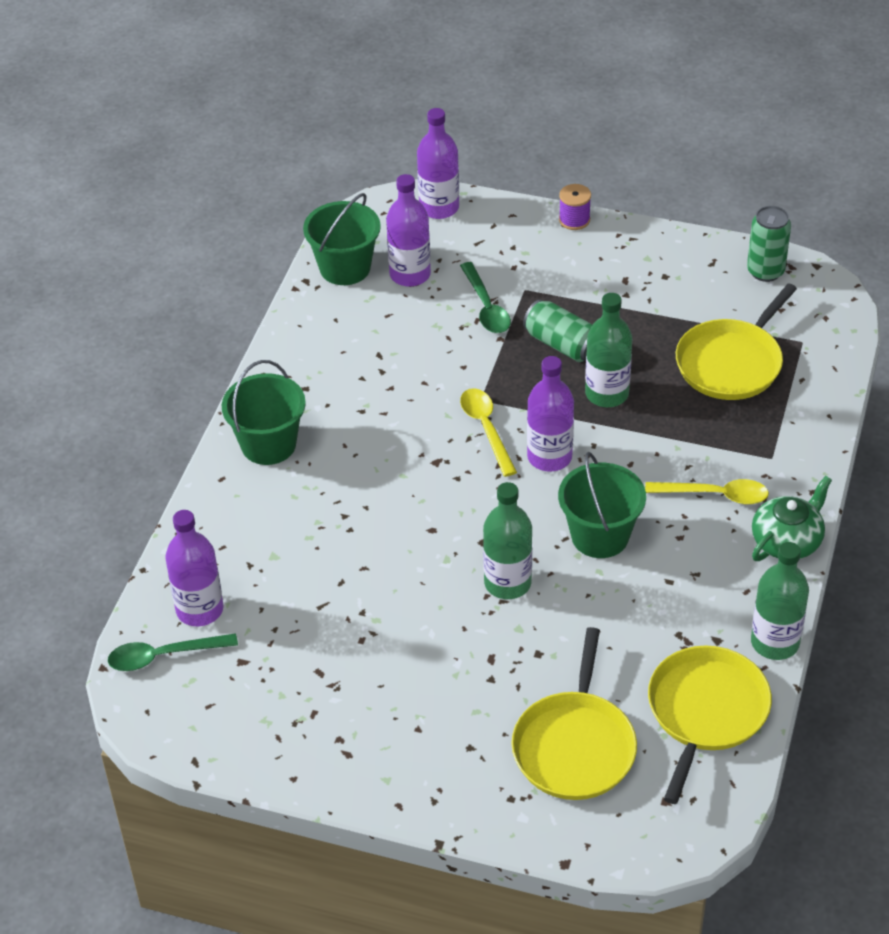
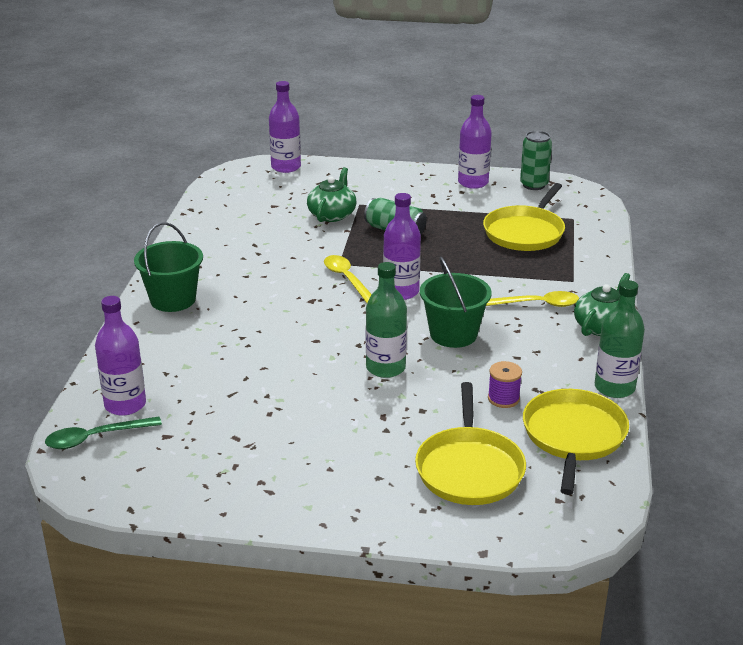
camera: 10 degrees left, 15 degrees down
(345, 268) = (220, 200): green bucket -> none
(410, 274) = (270, 201): purple bottle -> purple bottle (473, 182)
(486, 307) = (332, 214): green spoon -> green teapot
(574, 220) = (387, 167): purple spool -> purple spool (503, 398)
(607, 394) = (436, 254): green bottle -> none

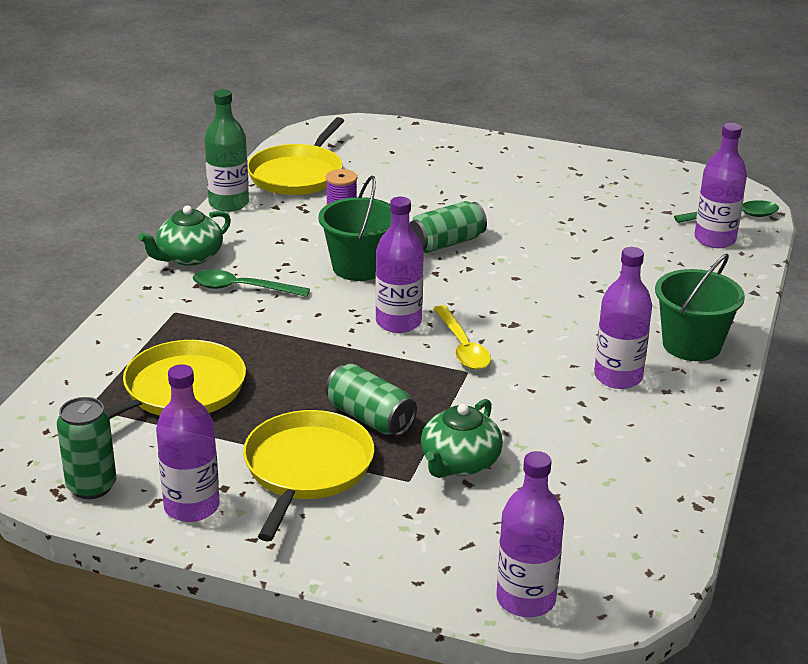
camera: 170 degrees left, 0 degrees up
(232, 271) = (618, 377): none -> purple bottle
(385, 368) = (446, 243): green bottle -> green can
(469, 468) = (401, 164): yellow pan -> yellow pan (306, 469)
(537, 304) = (242, 288): yellow spoon -> green spoon

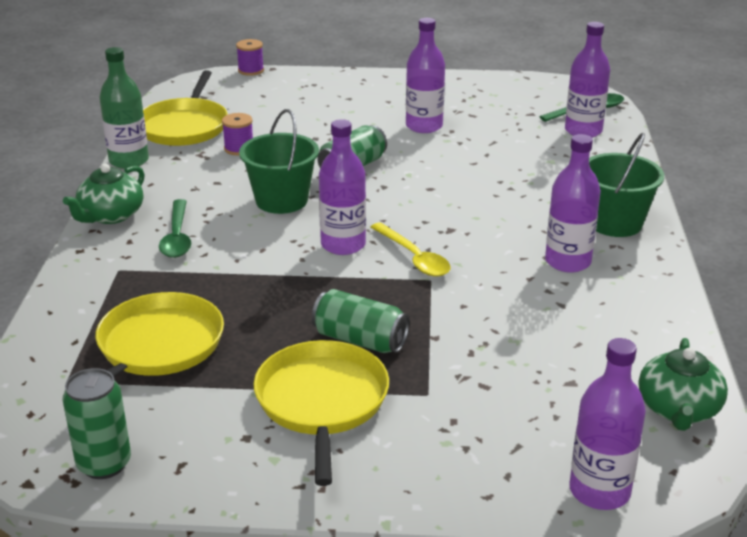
camera: 15 degrees left, 0 degrees up
(191, 506) = (221, 464): purple bottle -> purple bottle (424, 126)
(242, 288) = (177, 237): green spoon -> green spoon turned 90 degrees counterclockwise
(392, 122) = (251, 70): none -> purple spool
(459, 463) = (467, 367): green teapot -> green teapot (678, 409)

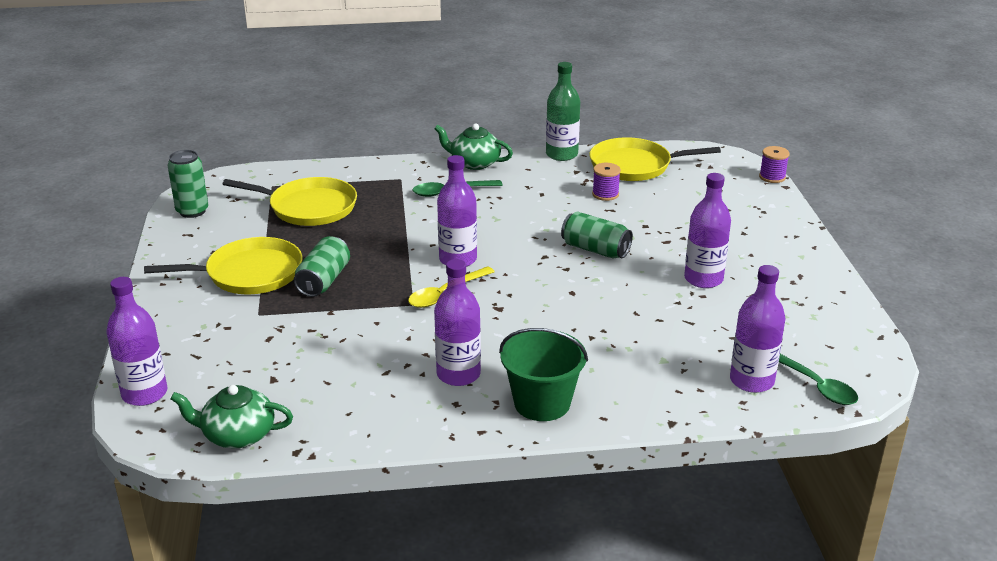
camera: 80 degrees right, 0 degrees up
(281, 200) = (522, 224): green bucket -> none

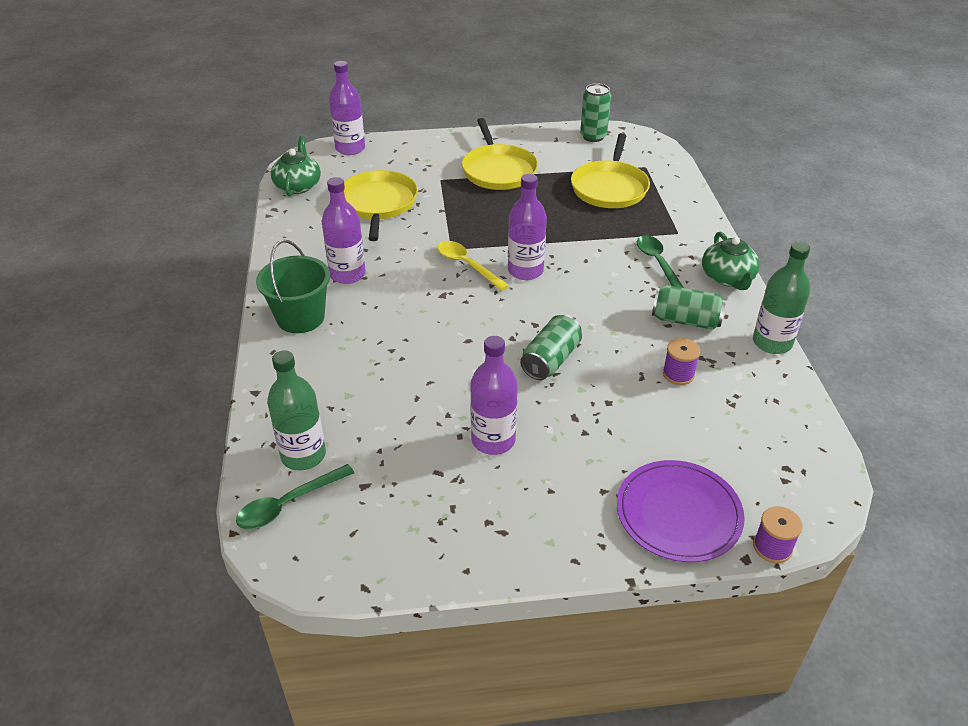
camera: 90 degrees right, 10 degrees up
(324, 280) = (488, 204): green can -> green can (685, 320)
(474, 163) = (728, 278): green teapot -> green teapot turned 150 degrees clockwise
(634, 165) = (762, 404): yellow pan -> yellow pan (378, 204)
(751, 381) = (303, 455): purple bottle -> green bottle
(755, 206) = (678, 513): none -> purple plate

